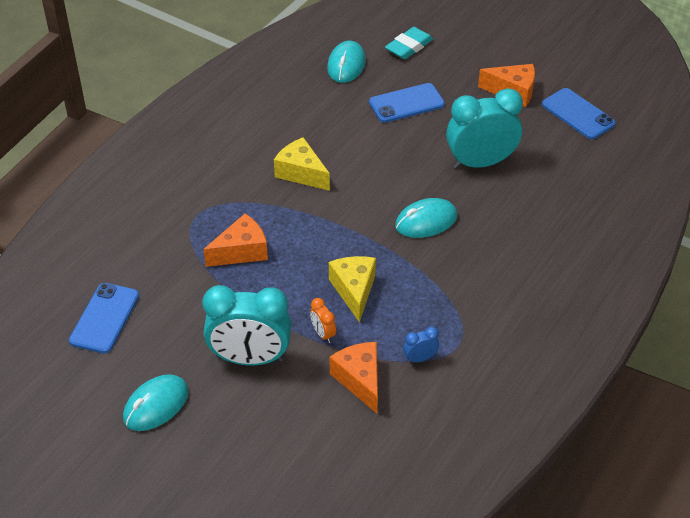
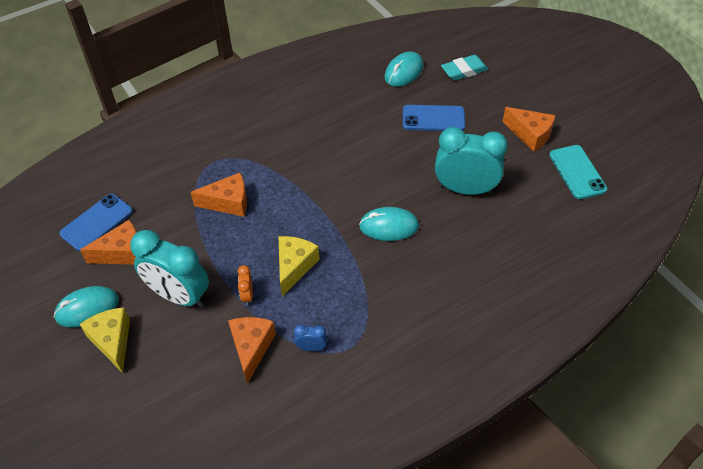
camera: 25 degrees right, 5 degrees up
(156, 338) = (122, 253): none -> orange cheese
(301, 173) = (313, 152): yellow cheese -> yellow cheese (112, 341)
(578, 114) = (577, 172): blue phone -> turquoise phone

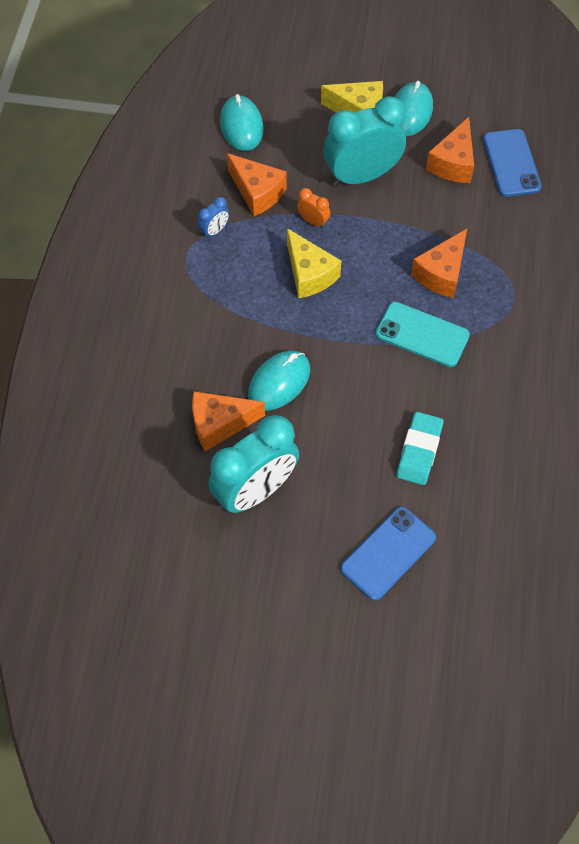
camera: 130 degrees right, 10 degrees up
(404, 72) = (501, 592): turquoise mouse -> turquoise mouse (241, 126)
(464, 70) = (440, 668): turquoise eraser -> turquoise eraser (419, 451)
(530, 135) = (264, 636): orange cheese -> orange cheese (220, 424)
(577, 172) = (165, 629): turquoise phone -> turquoise phone (422, 334)

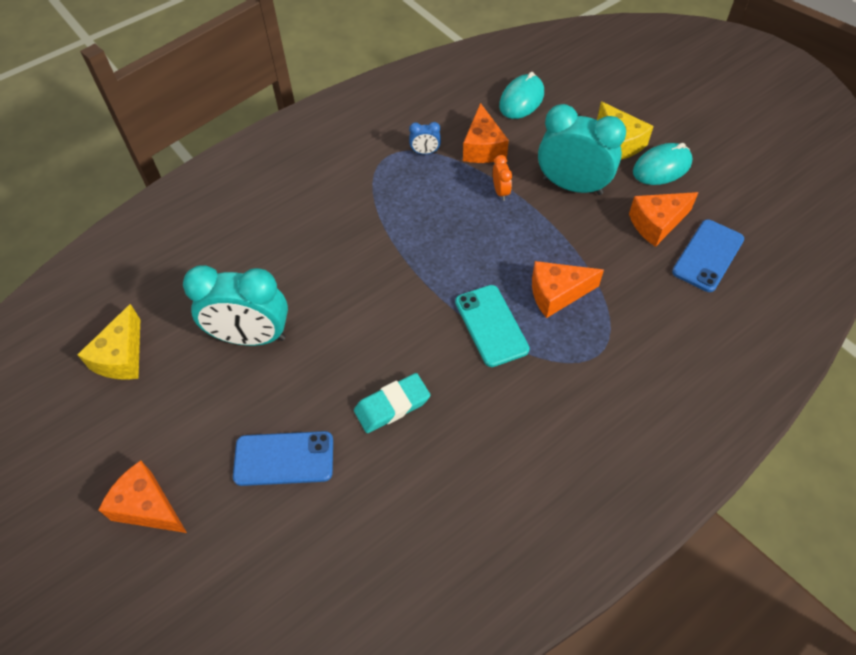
camera: 45 degrees right, 5 degrees down
(220, 424) = (282, 275): orange cheese -> orange cheese (148, 507)
(279, 382) = (352, 279): turquoise mouse -> none
(309, 274) = (457, 224): yellow cheese -> yellow cheese (122, 357)

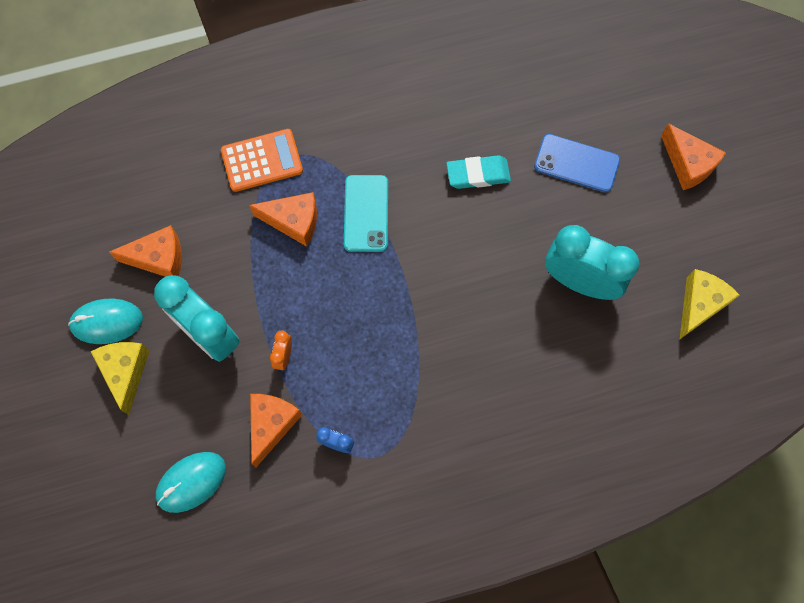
camera: 160 degrees left, 15 degrees up
(624, 338) = (262, 161): none -> orange calculator
(707, 255) = (138, 208): blue phone -> none

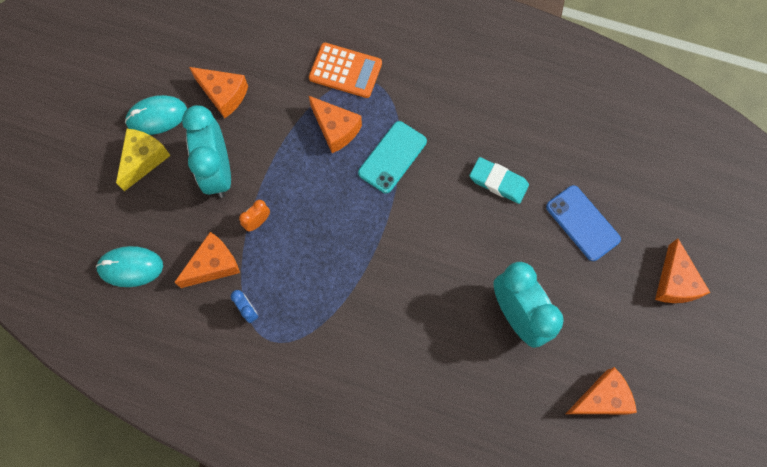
camera: 35 degrees right, 0 degrees up
(107, 322) = (157, 117): turquoise mouse -> turquoise mouse turned 45 degrees counterclockwise
(699, 305) = (601, 398): yellow cheese -> orange cheese

